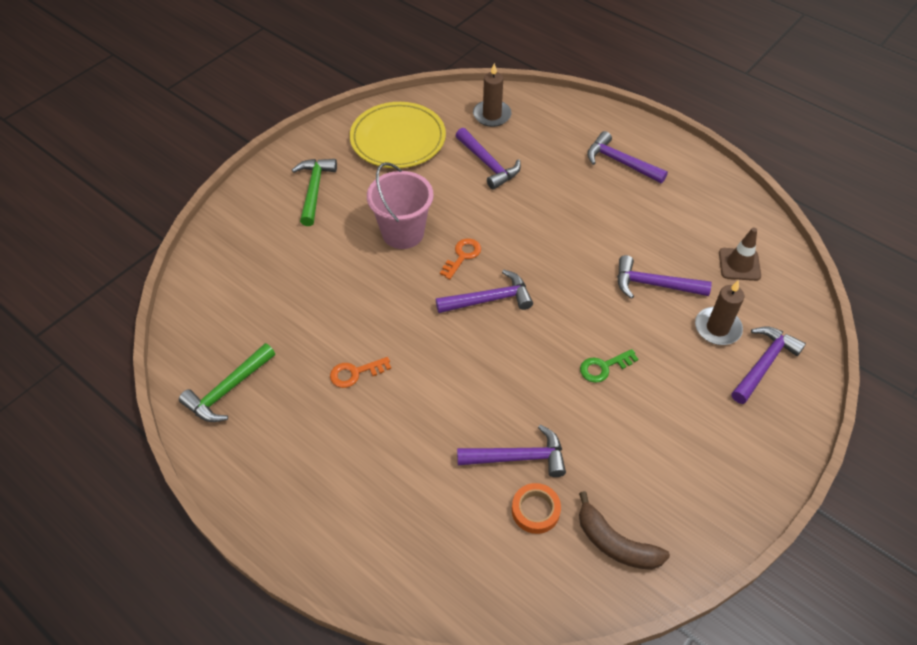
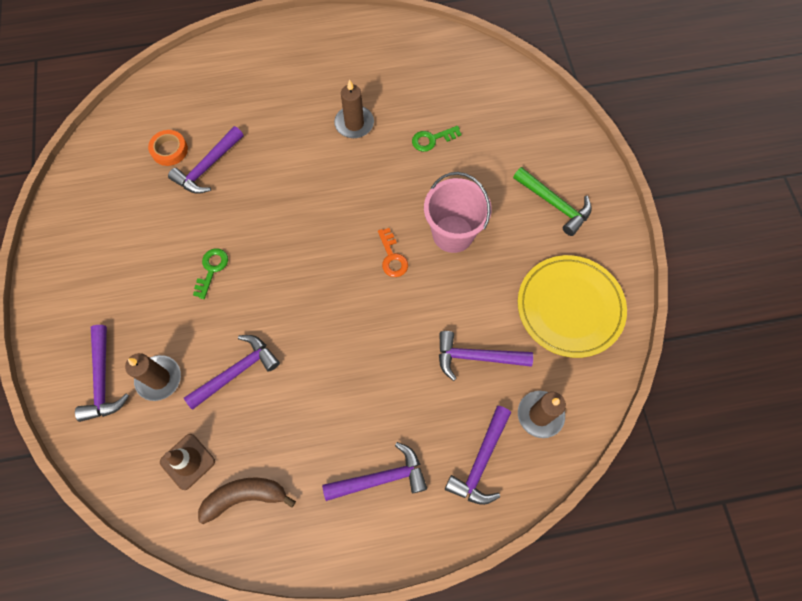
camera: 130 degrees right, 15 degrees up
(228, 390) = (406, 54): green hammer -> none
(320, 303) = (432, 139): none -> green key
(355, 373) = (354, 124): orange key -> brown candle
(489, 299) = (336, 243): purple hammer -> purple hammer (481, 461)
(615, 543) = (109, 174): brown banana -> brown banana (245, 497)

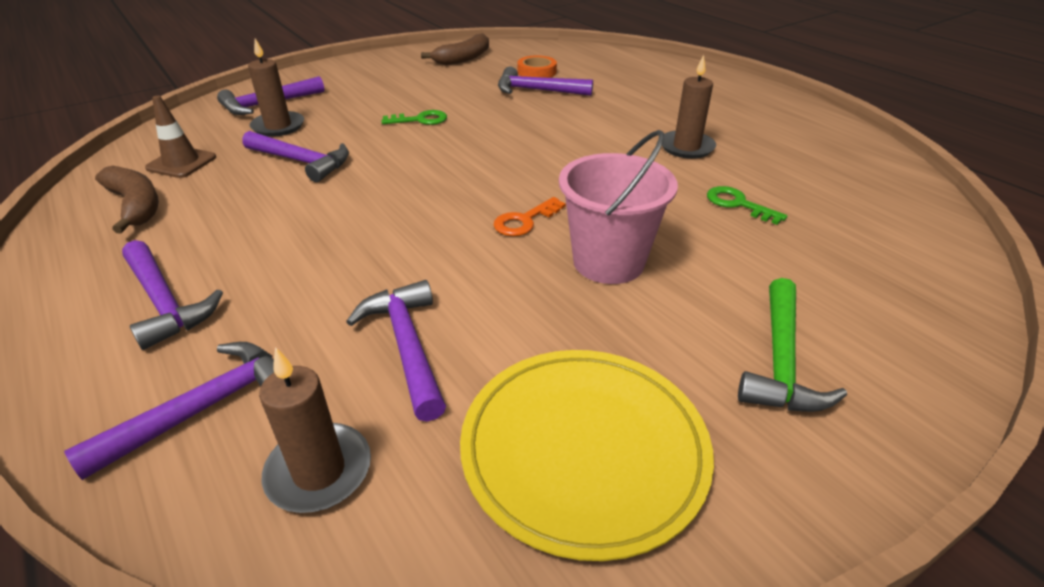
camera: 65 degrees right, 30 degrees down
(98, 192) = (463, 58): none -> brown banana
(481, 461) = (203, 408): purple hammer -> purple hammer turned 135 degrees clockwise

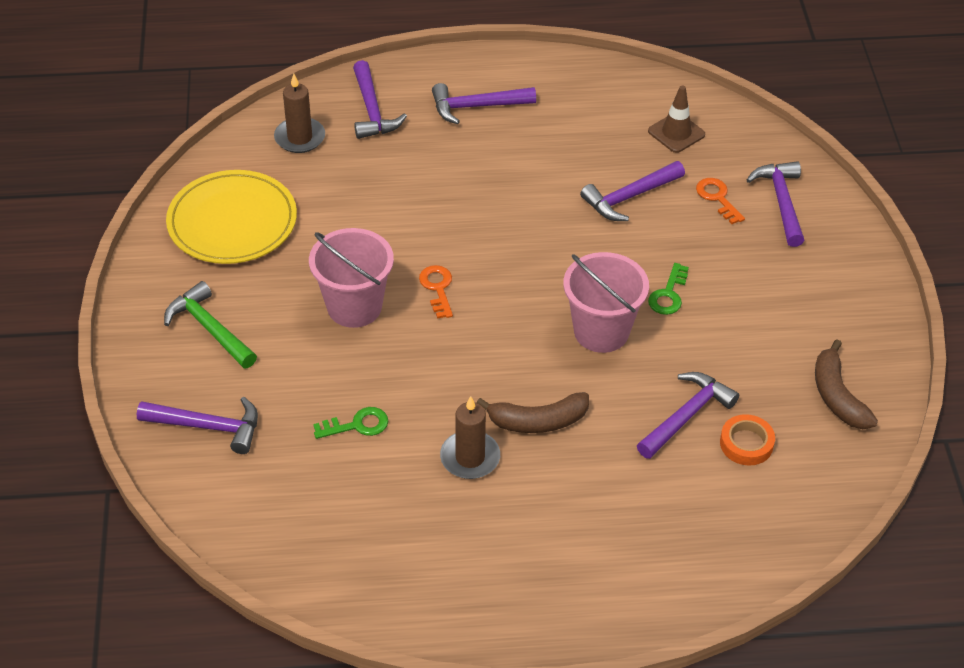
camera: 120 degrees right, 10 degrees up
(136, 206) = (615, 105): brown banana -> brown banana (538, 421)
(278, 126) = (717, 198): brown candle -> orange key
(407, 346) = (355, 188): purple hammer -> purple hammer (208, 426)
(490, 134) = (601, 331): none -> pink bucket

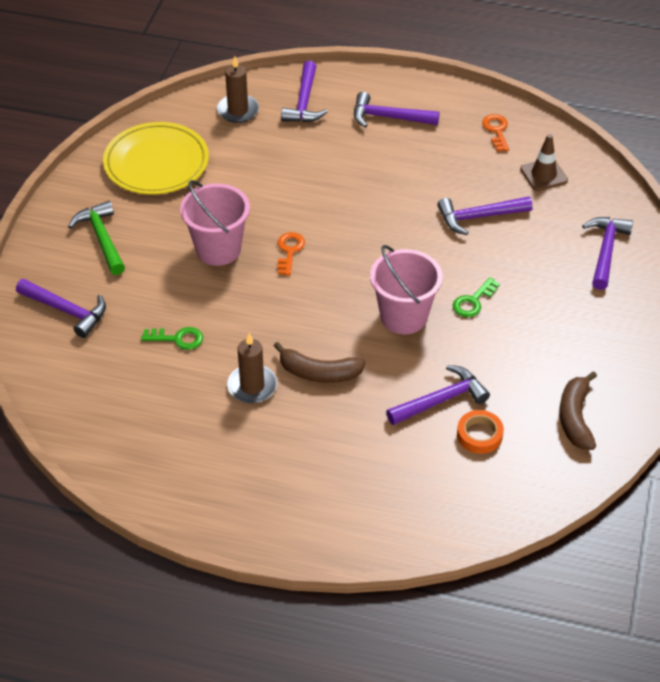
camera: 20 degrees right, 0 degrees up
(717, 198) = (552, 235): orange key -> orange key (496, 131)

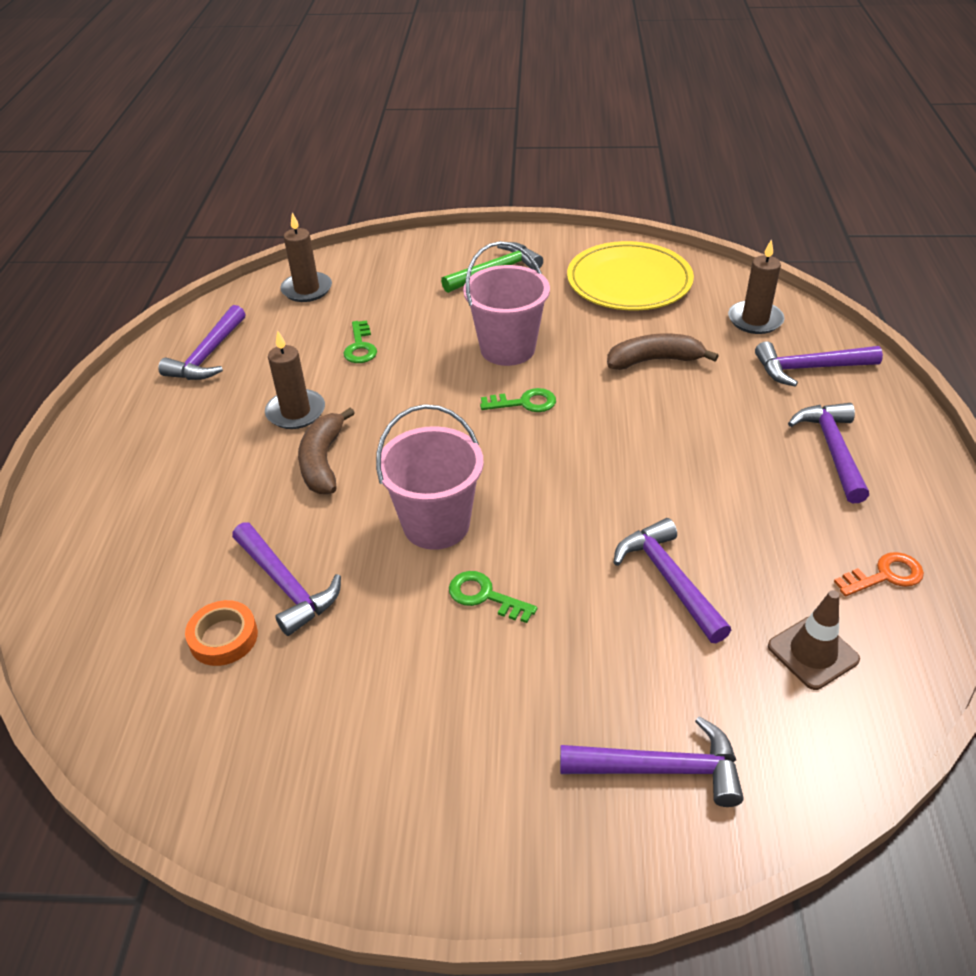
camera: 80 degrees right, 5 degrees down
(66, 310) = (386, 272): purple hammer -> purple hammer (208, 355)
(68, 369) = (307, 289): none -> brown candle
(289, 251) = (524, 403): orange key -> green key
(575, 418) = (260, 759): brown banana -> brown banana (654, 360)

